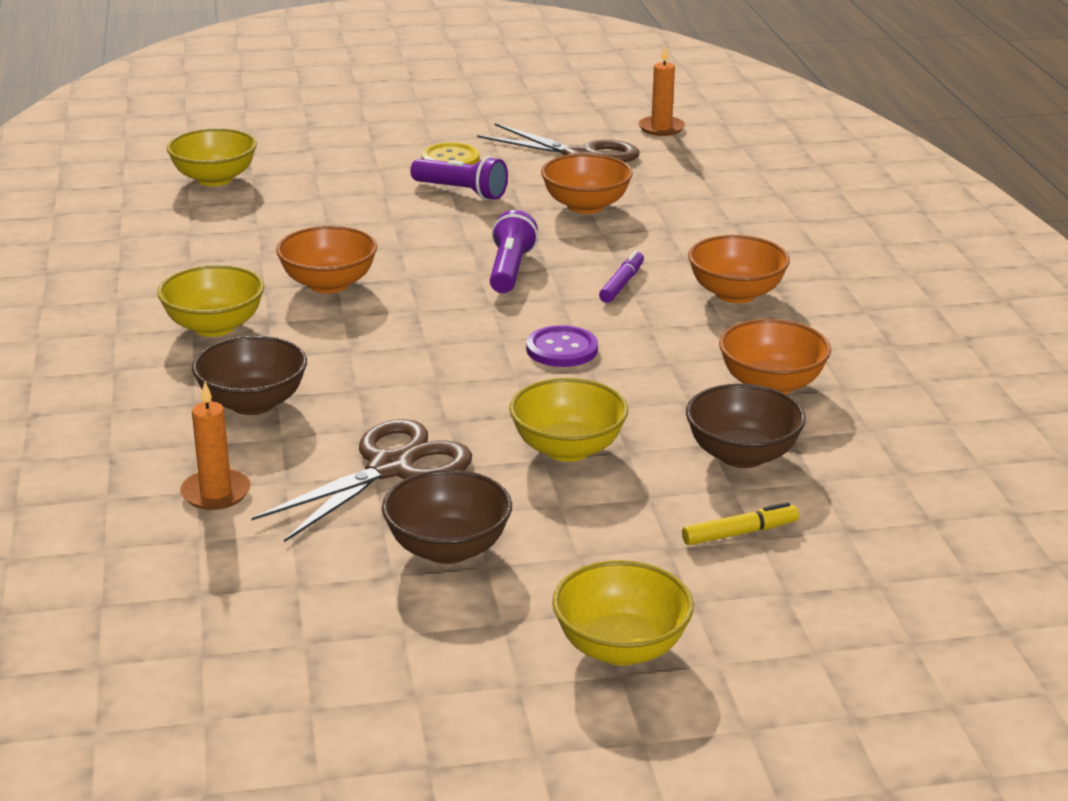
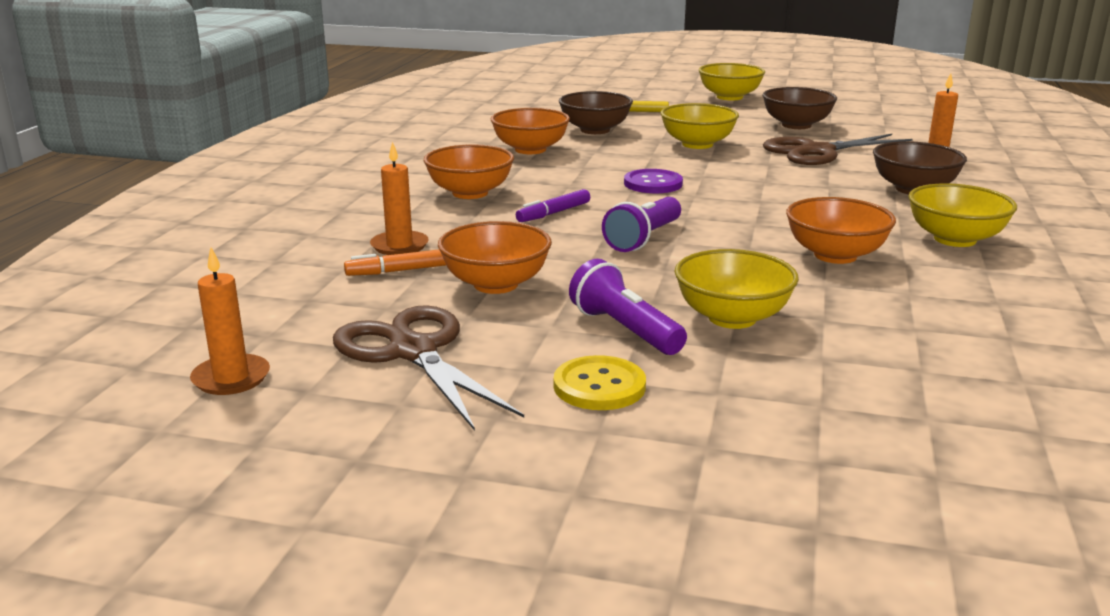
camera: 155 degrees left, 5 degrees down
(214, 179) = (993, 425): yellow bowl -> yellow bowl (732, 318)
(672, 203) = (399, 271): none -> orange marker
(706, 223) = (399, 246): none -> orange candle

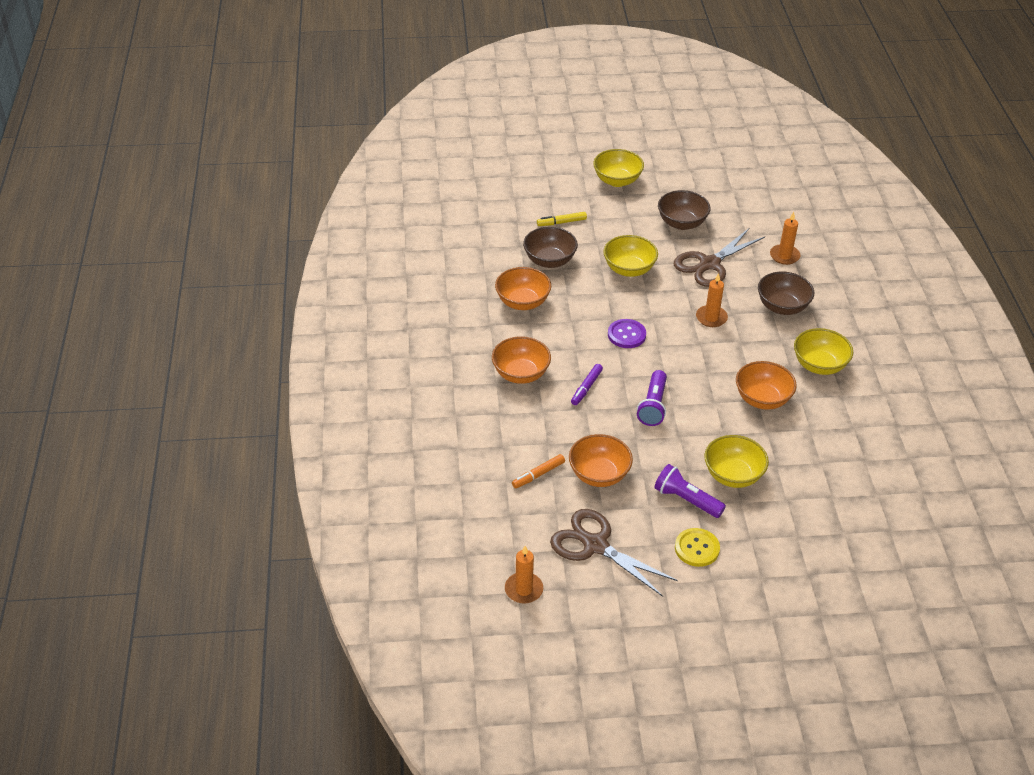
camera: 20 degrees left, 20 degrees up
(399, 246) = (520, 448): orange candle -> orange candle (711, 318)

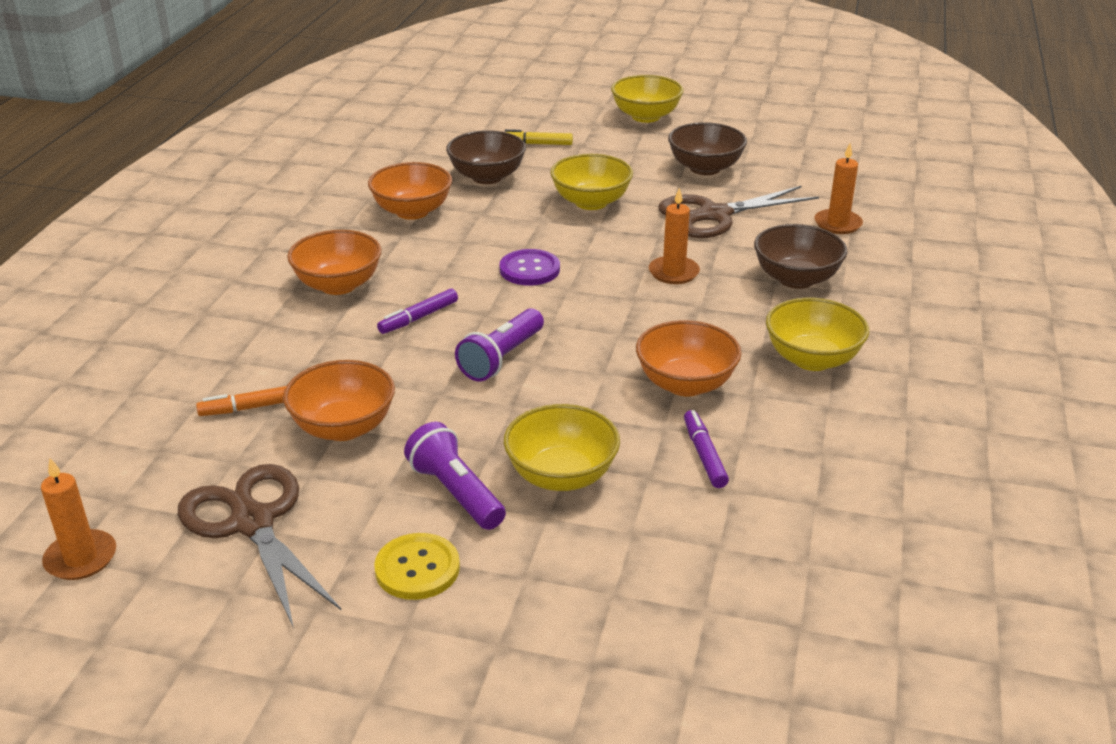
camera: 20 degrees right, 10 degrees down
(796, 444) = (704, 455): none -> purple marker

